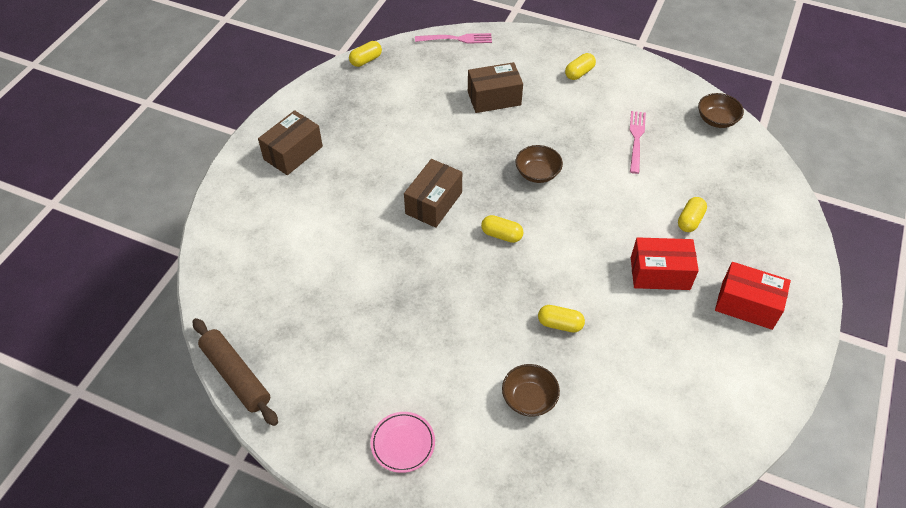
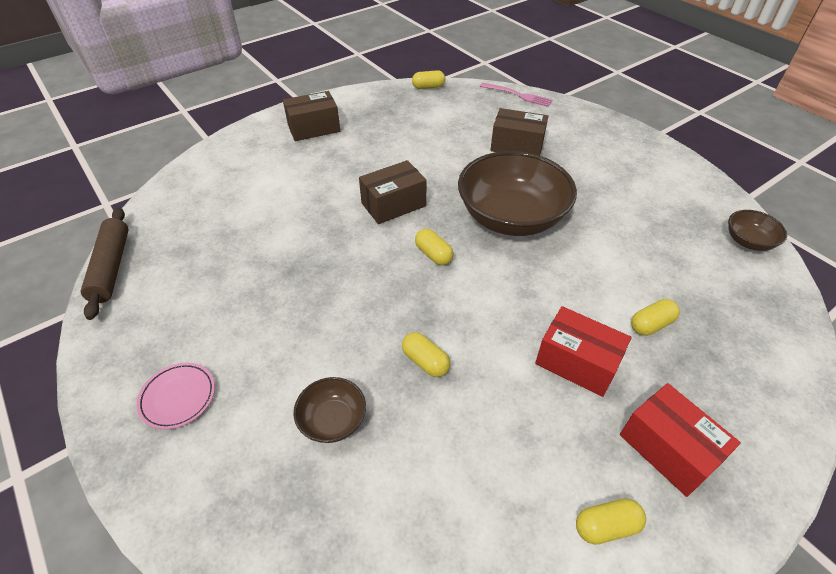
camera: 30 degrees right, 5 degrees down
(537, 173) = (511, 217): brown bowl -> brown bowl, size x2.20
(579, 73) = (616, 153): yellow capsule -> yellow capsule (606, 526)
(636, 139) = (639, 225): pink fork -> none

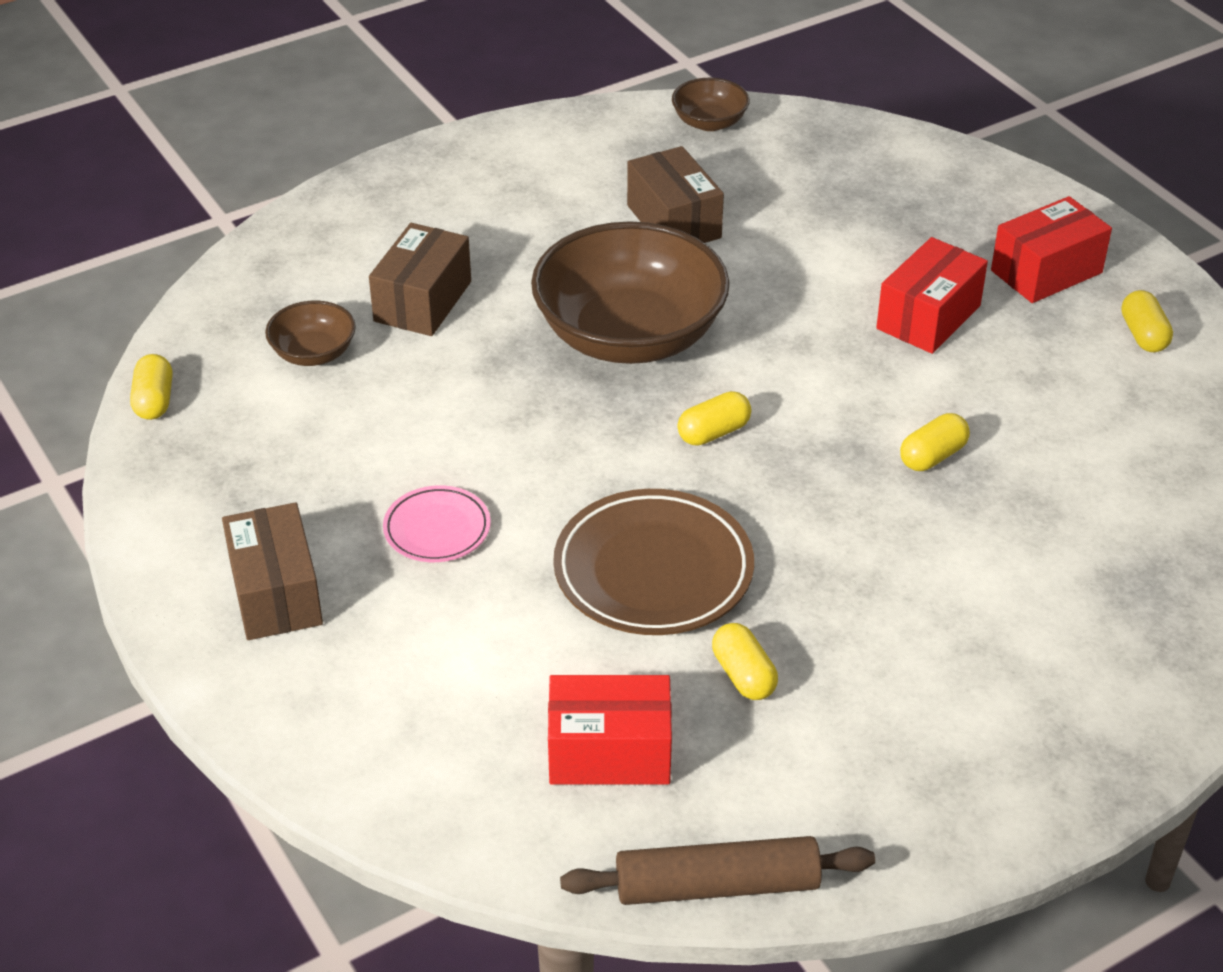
camera: 85 degrees left, 5 degrees down
(178, 397) = (1012, 727): pink plate -> pink plate (437, 529)
(203, 227) = (609, 752): none -> red box
(322, 236) = (653, 570): none -> brown plate
(332, 420) = (1035, 552): brown bowl -> brown bowl (313, 353)
(393, 204) = (575, 474): brown box -> brown box (673, 222)
(518, 95) = (238, 274): pink fork -> none
(651, 324) = (863, 242): yellow capsule -> yellow capsule (743, 675)

